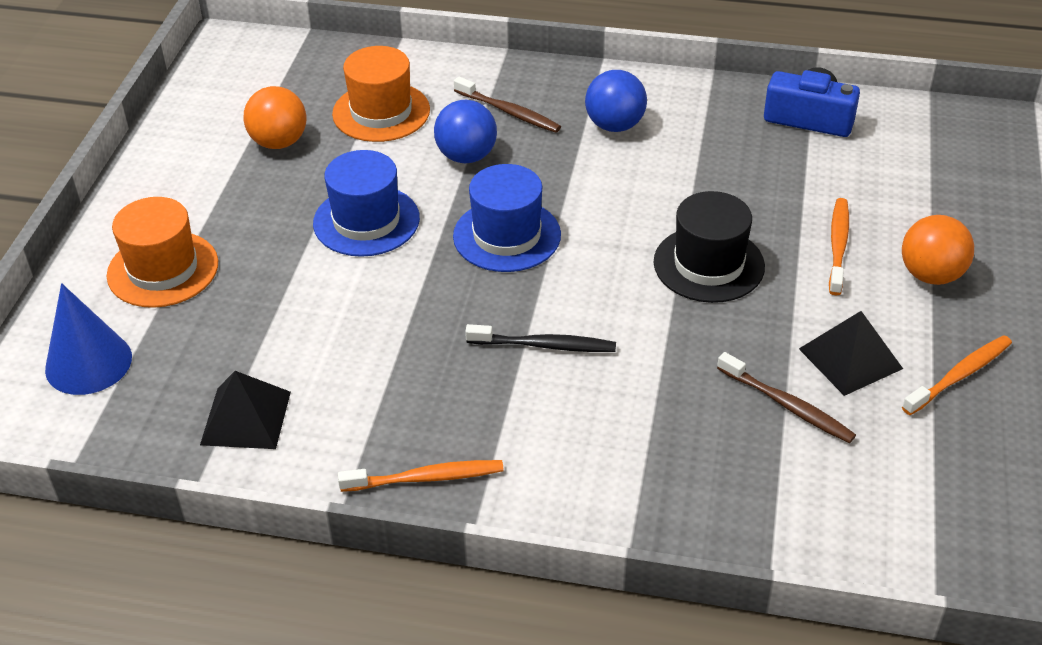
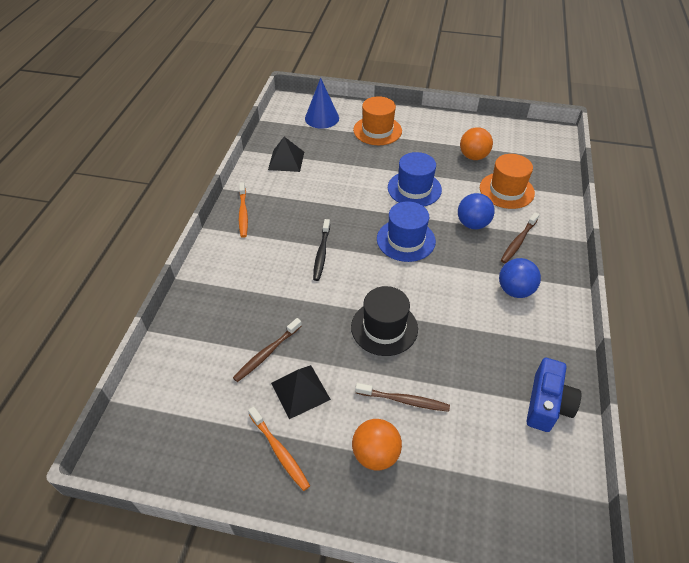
camera: 90 degrees right, 5 degrees up
(838, 245) = (404, 400): orange toothbrush -> brown toothbrush

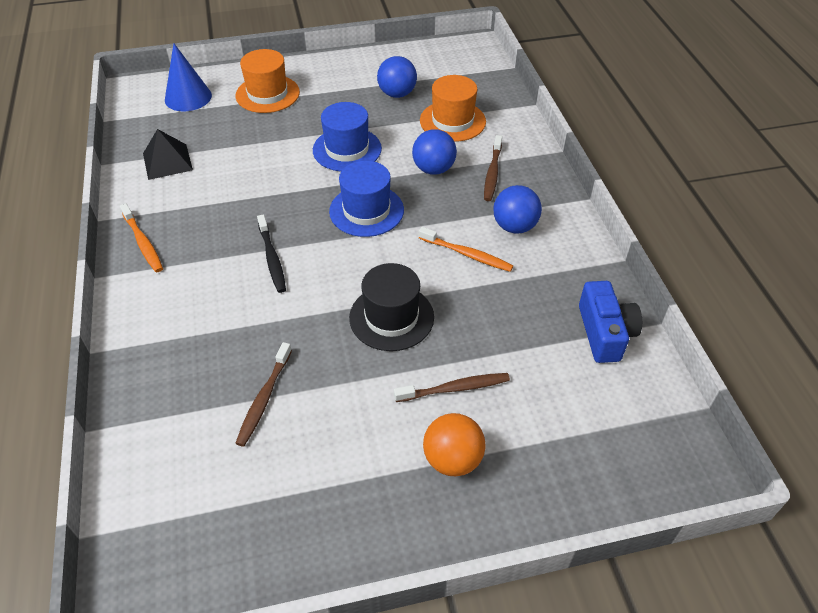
camera: 25 degrees left, 0 degrees up
(279, 451) = (339, 504): orange toothbrush -> orange toothbrush (467, 254)
(300, 391) = (328, 426): black pyramid -> none
(473, 156) = (397, 94): orange ball -> blue ball

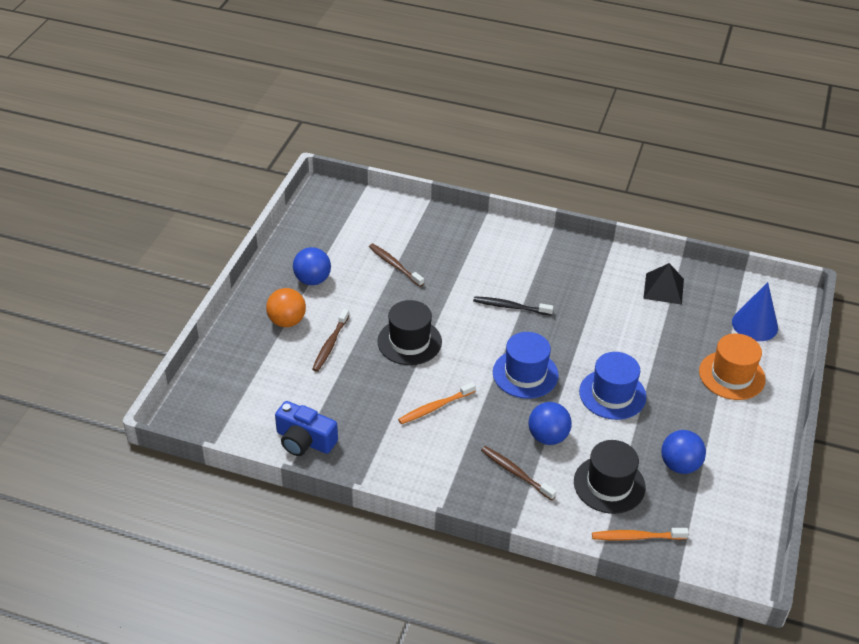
camera: 120 degrees right, 5 degrees down
(143, 243) = (573, 253): orange toothbrush -> orange toothbrush (636, 537)
(452, 121) = (609, 484): orange hat -> black hat
(514, 226) = (442, 451): blue ball -> blue ball (312, 280)

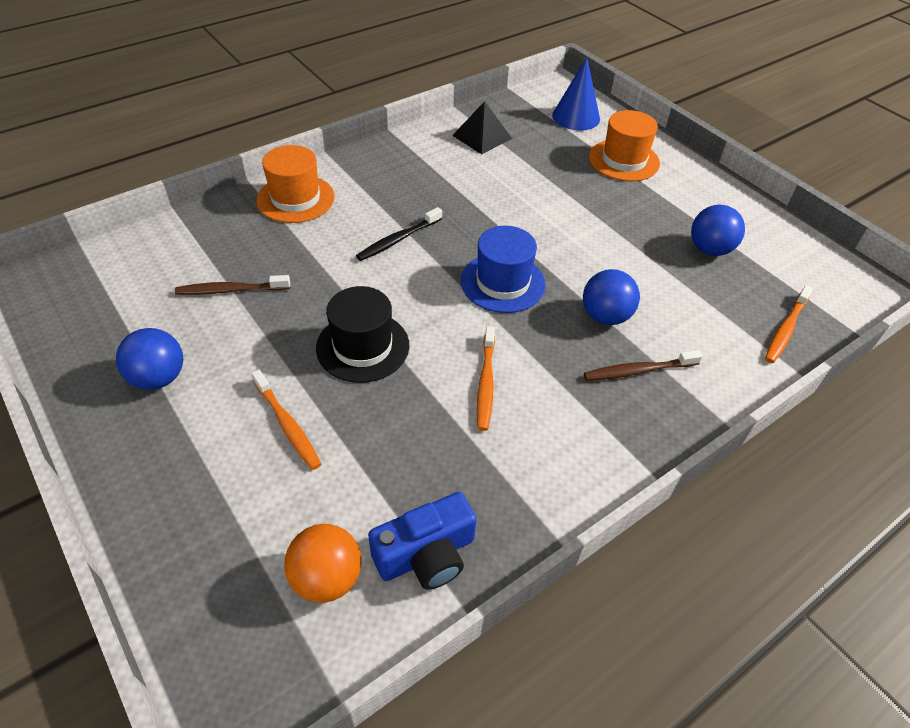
camera: 55 degrees left, 5 degrees up
(287, 321) = (196, 447): orange ball -> orange ball (327, 578)
(330, 344) = (287, 425): brown toothbrush -> orange toothbrush
(494, 242) = (295, 198): none -> orange hat
(609, 484) = (703, 309): black hat -> none
(612, 394) = (585, 240): blue hat -> none

